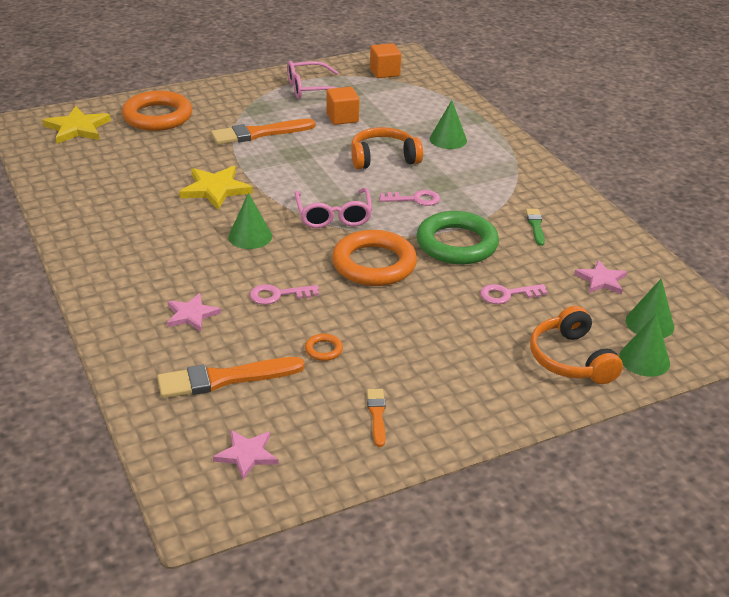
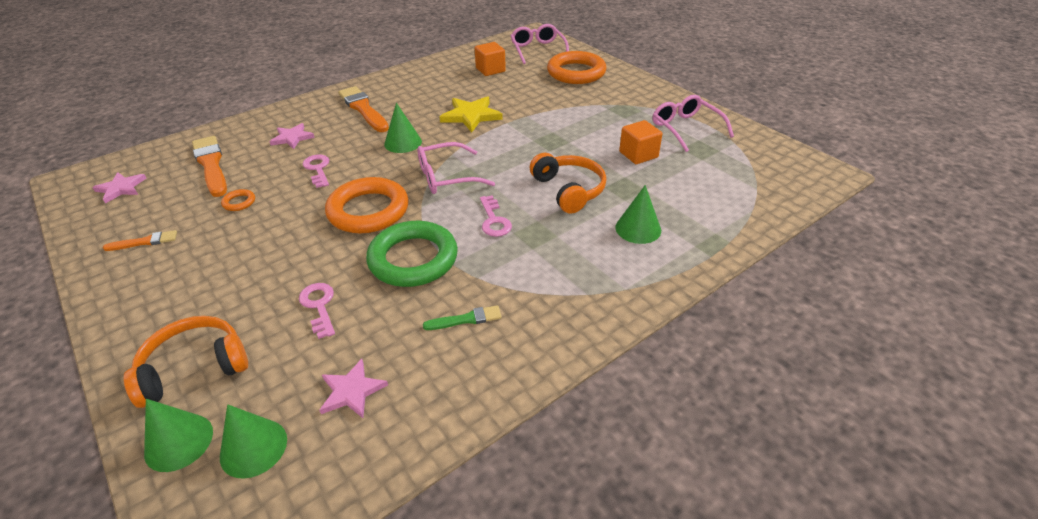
camera: 80 degrees right, 5 degrees up
(77, 128) = (538, 50): yellow star -> pink glasses
(259, 133) = (576, 118): orange brush -> orange brush (363, 109)
(384, 72) = (767, 165): orange cube -> orange cube (490, 70)

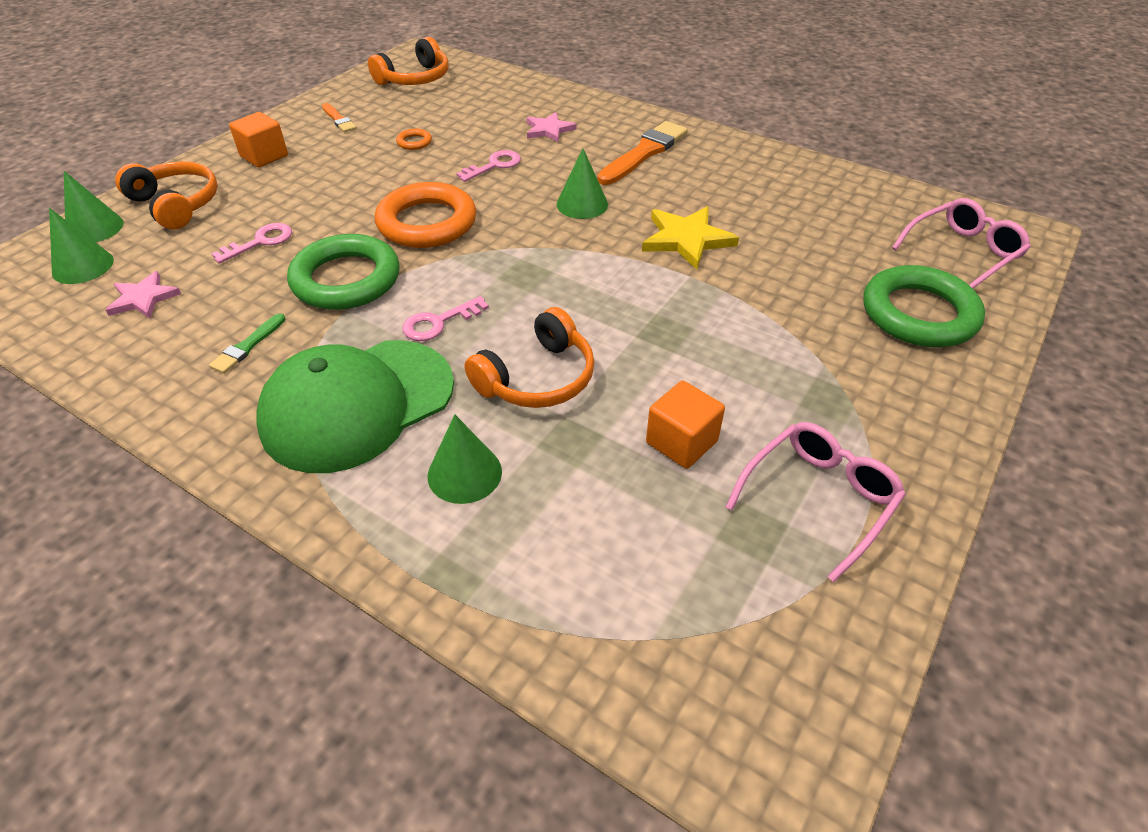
camera: 70 degrees right, 5 degrees up
(121, 188) = (415, 78): pink star -> orange headphones
(211, 165) = (473, 105): orange brush -> none
(447, 177) = (520, 259): pink glasses -> none
(466, 319) = (247, 346): green brush -> green brush turned 60 degrees clockwise
(490, 70) = (841, 222): orange cube -> orange cube (264, 156)
(560, 266) = (357, 404): none -> green cap
(576, 72) = (919, 314): orange ring -> green ring

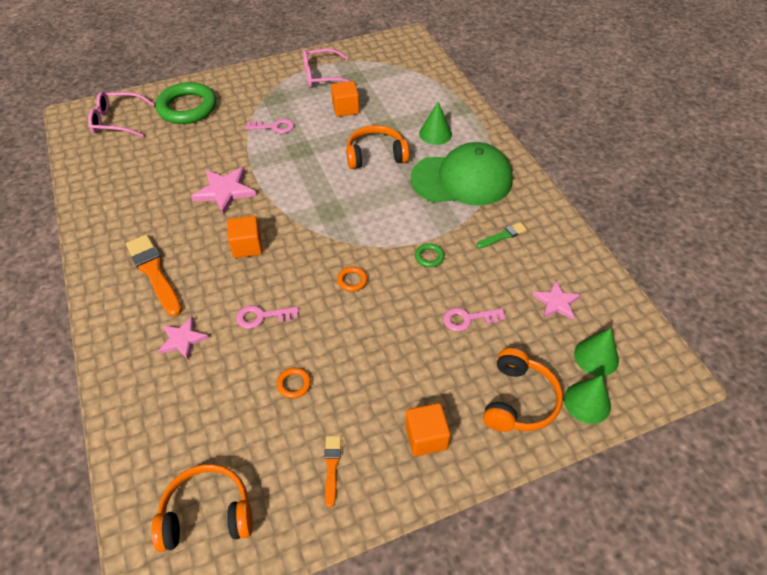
camera: 145 degrees left, 5 degrees up
(176, 205) = (518, 400): orange headphones -> orange headphones turned 150 degrees counterclockwise
(346, 279) = (429, 257): green ring -> green ring, size x0.40
(427, 223) = (352, 280): orange ring -> orange ring, size x0.40
(439, 322) = (397, 203): pink key -> pink key (274, 127)
(582, 204) = (247, 246): green cone -> orange cube
(644, 153) = (154, 273): orange brush -> orange brush turned 75 degrees clockwise
(686, 239) = (225, 191): yellow star -> pink star

